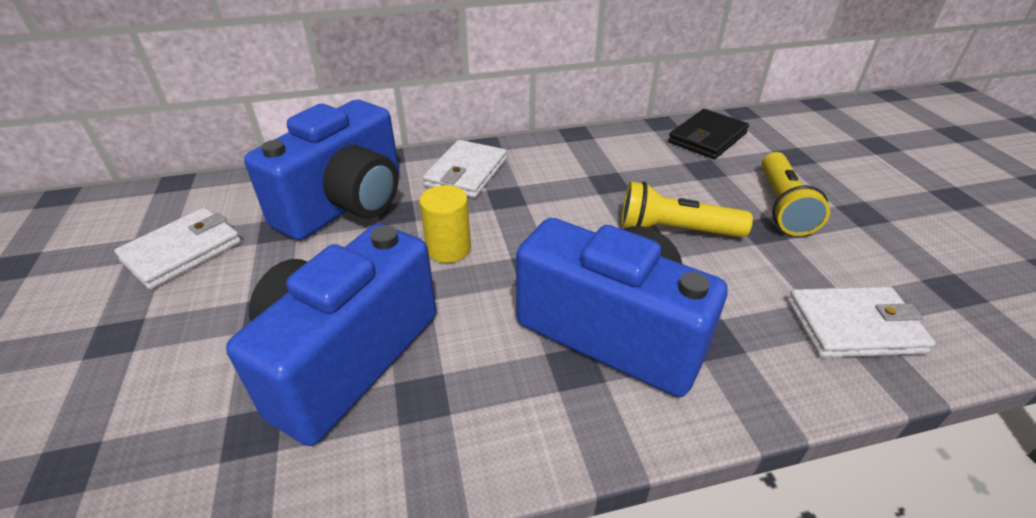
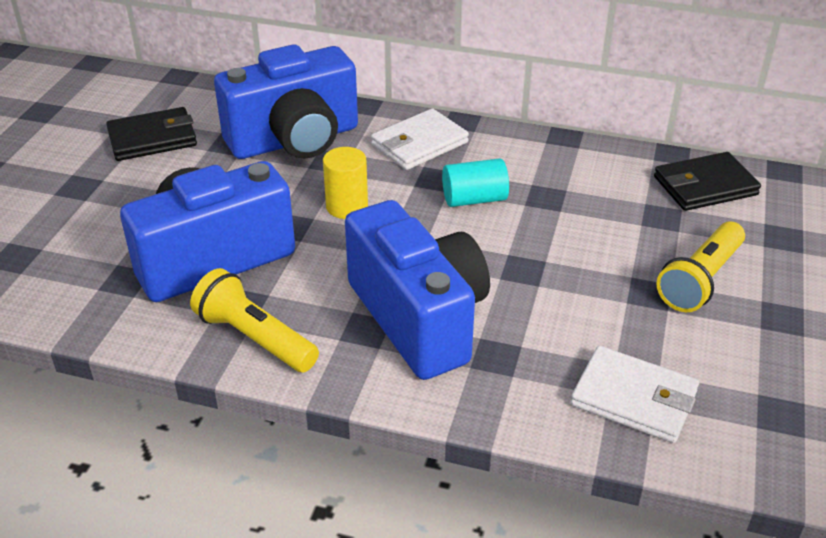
camera: 30 degrees right, 0 degrees up
(183, 251) = (152, 138): white wallet -> black wallet
(555, 203) = (474, 199): none -> turquoise cylinder
(675, 230) = (561, 262): yellow flashlight -> yellow flashlight (255, 338)

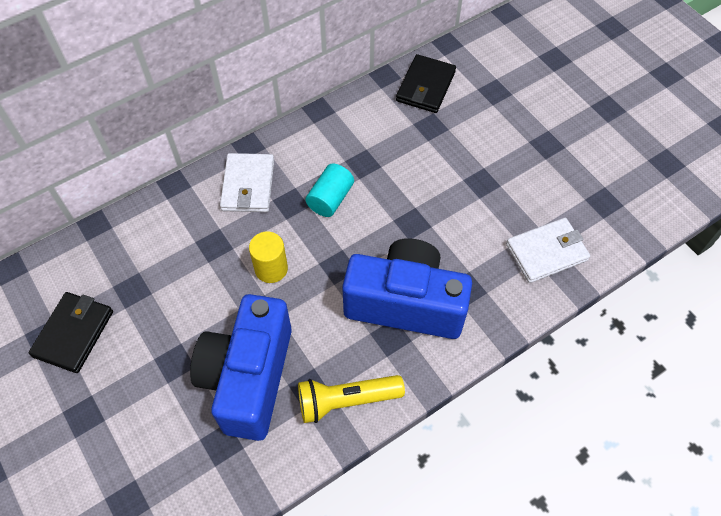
camera: 50 degrees left, 20 degrees up
(295, 140) = (170, 249): blue camera -> none
(700, 280) = (492, 153): yellow flashlight -> none

